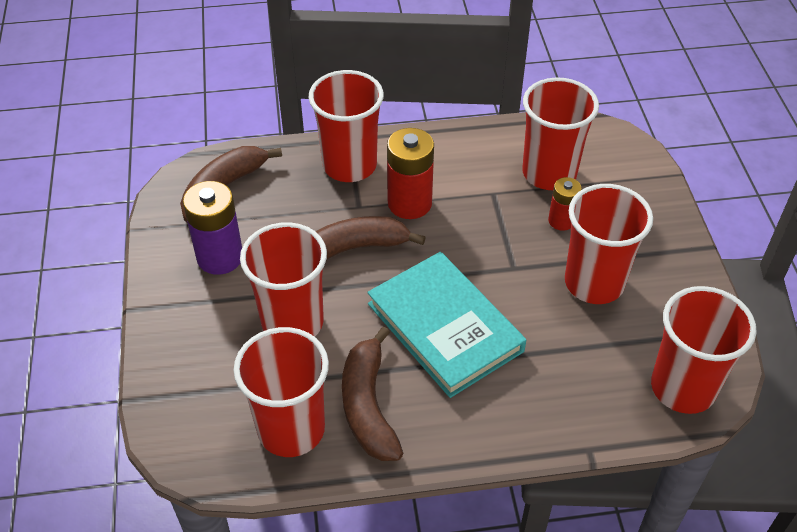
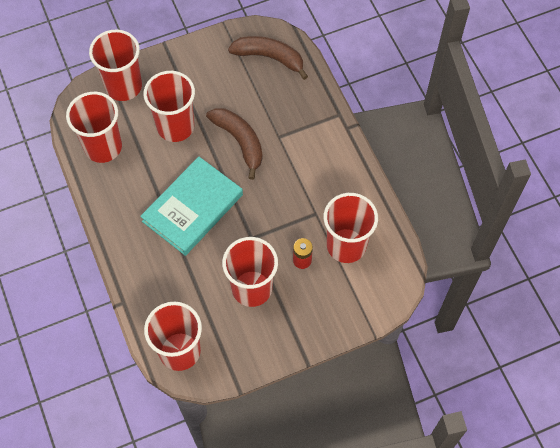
camera: 75 degrees right, 15 degrees up
(220, 257) = (214, 74): purple battery -> none
(349, 165) = (314, 122): red cup -> red cup (123, 86)
(368, 405) = (127, 181): brown banana -> none
(409, 203) = (290, 165): red battery -> none

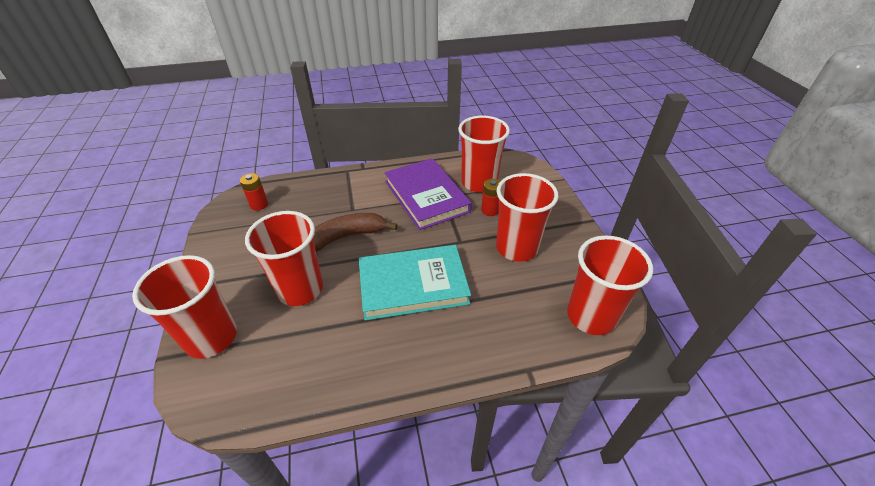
camera: 80 degrees left, 20 degrees down
(103, 147) = (292, 372): red cup -> none
(193, 208) = (413, 285): turquoise book -> turquoise book turned 60 degrees counterclockwise
(269, 58) = (259, 205): brown banana -> red battery
(312, 198) = (426, 196): none -> purple book

